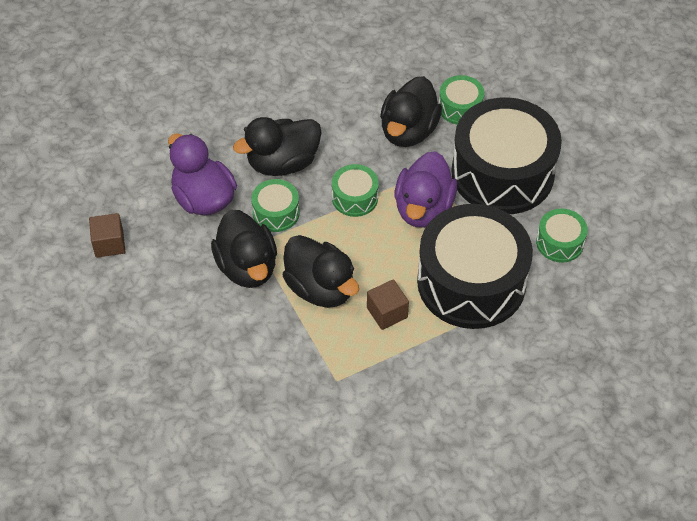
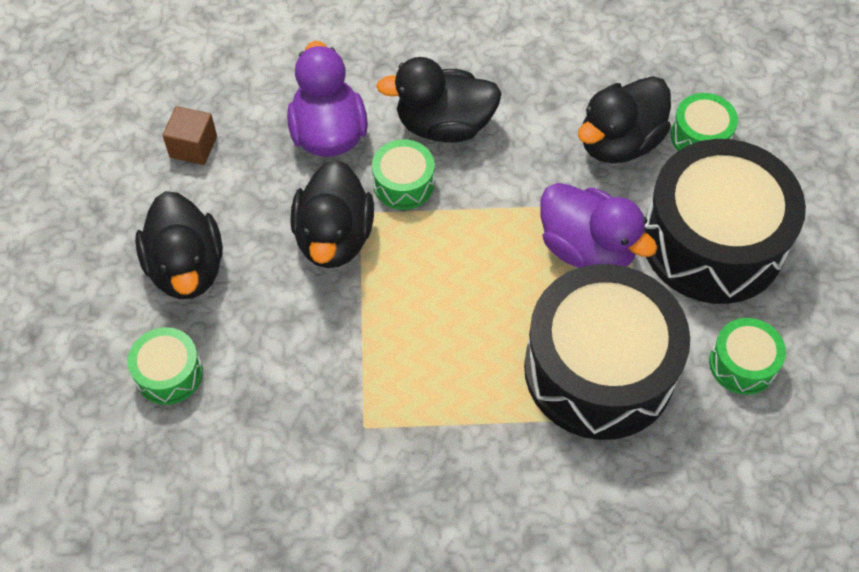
camera: 25 degrees right, 5 degrees up
(320, 288) = (406, 300): black duck -> black duck (187, 268)
(355, 198) = (508, 202): green drum -> green drum (169, 373)
(387, 312) = (471, 365): brown cube -> none
(423, 208) = (587, 248): purple duck -> purple duck turned 90 degrees counterclockwise

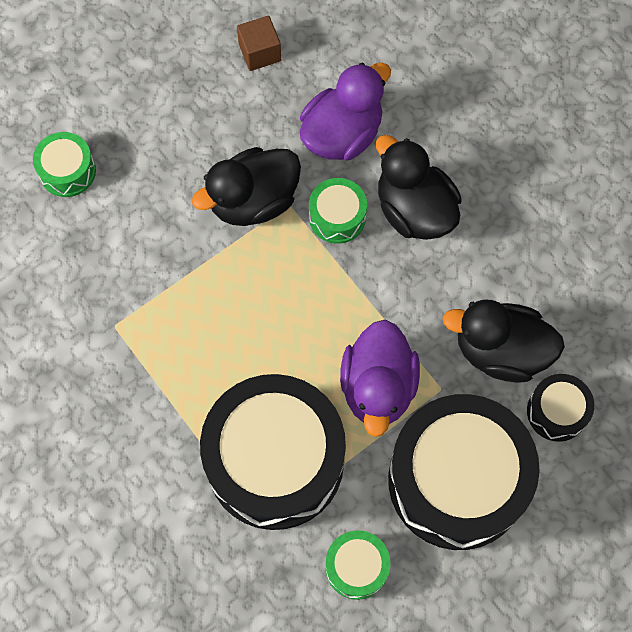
camera: 55 degrees right, 10 degrees up
(187, 268) = (156, 122): black duck -> none
(700, 137) = (557, 412): green drum -> black drum

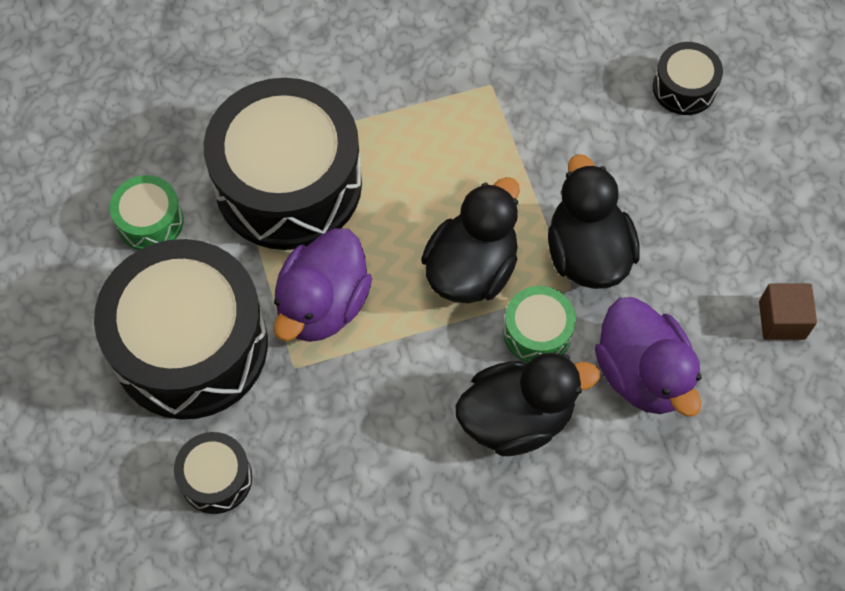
camera: 110 degrees right, 5 degrees down
(67, 171) = (684, 88): green drum -> black drum
(378, 387) = (323, 305): purple duck -> purple duck turned 90 degrees counterclockwise
(500, 351) = (310, 446): black duck -> black duck (471, 268)

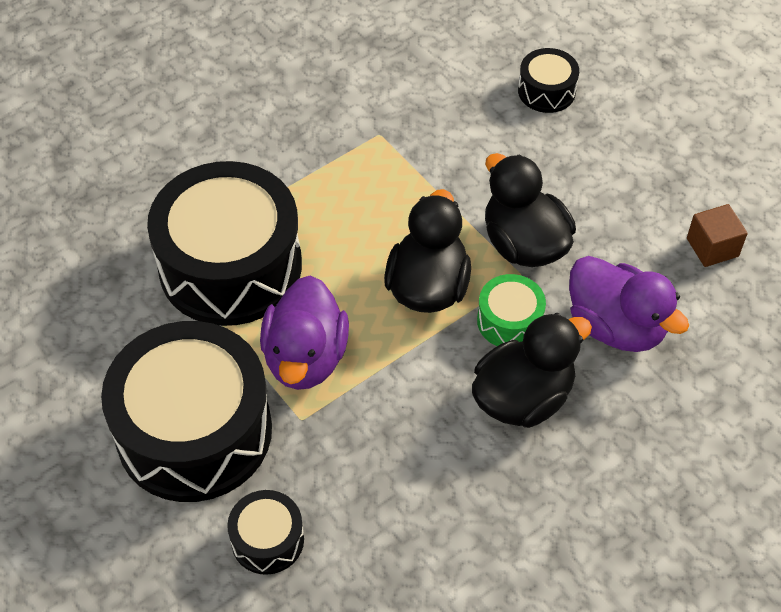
camera: 20 degrees left, 10 degrees down
(150, 221) = (111, 336): green drum -> none

